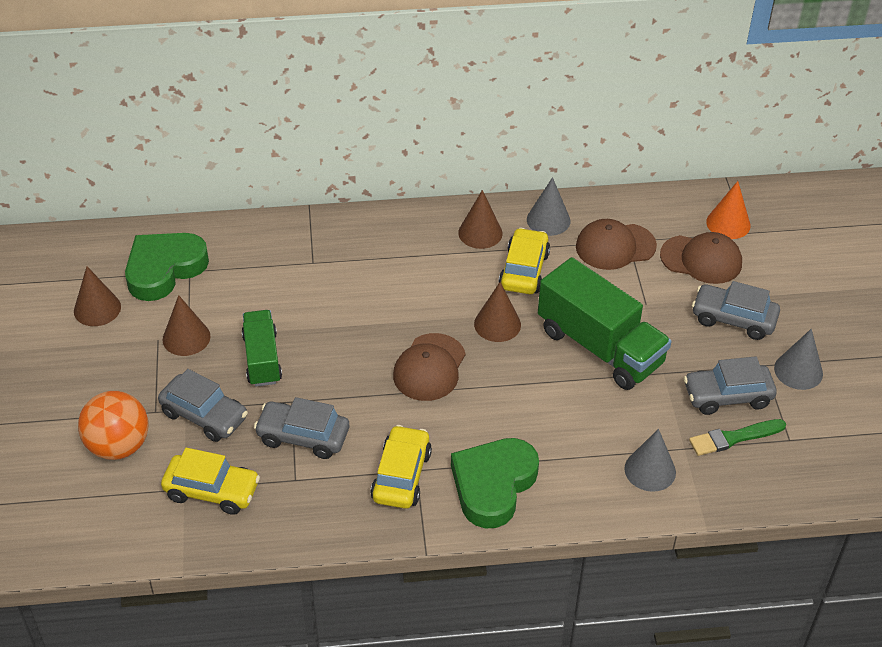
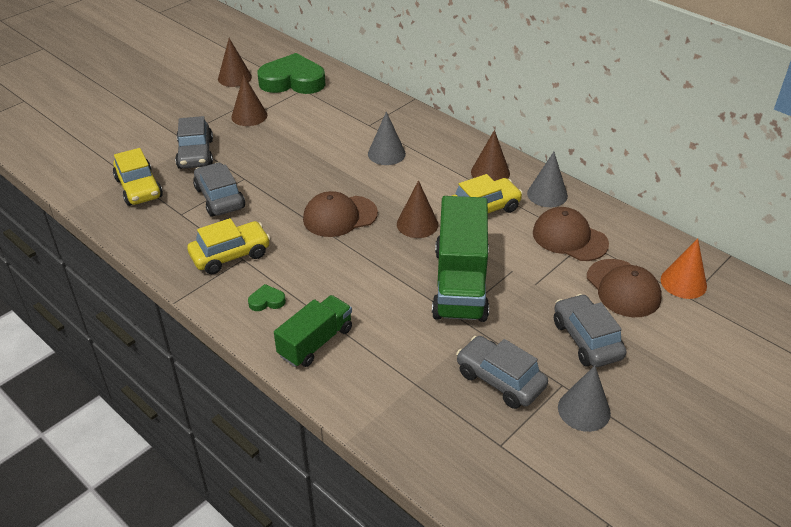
camera: 50 degrees right, 5 degrees down
(118, 446) = (139, 138): orange ball -> none
(262, 359) = (265, 149): green truck -> green truck (315, 342)
(493, 485) = (267, 301): green heart -> green heart, size x0.40
(650, 470) = (370, 375): grey cone -> grey cone (386, 154)
(733, 438) = (460, 407): green brush -> none

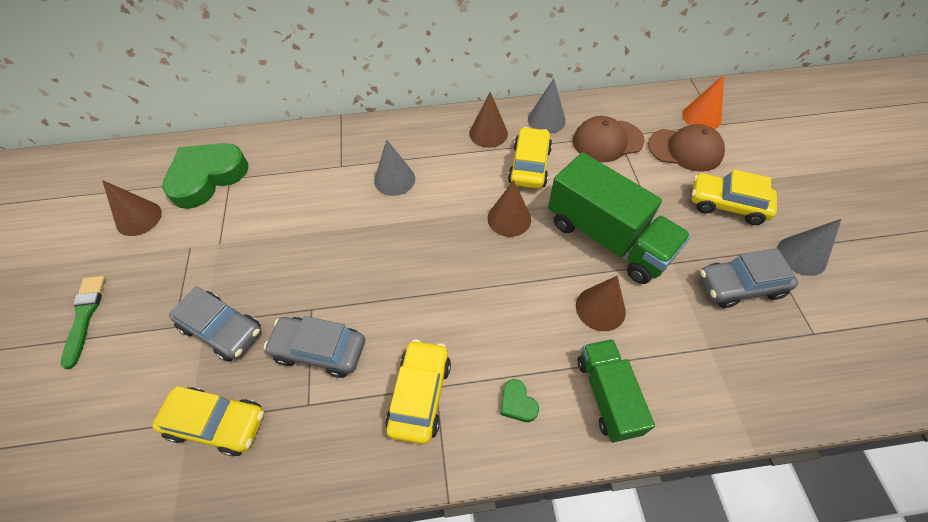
camera: 50 degrees left, 15 degrees up
(155, 103) = (85, 316): none -> green brush
(249, 116) = (217, 244): brown cone -> brown cone (600, 308)
(267, 301) = (517, 403): green heart -> green heart turned 60 degrees counterclockwise
(340, 216) = (447, 266): brown cap -> none
(586, 339) = (727, 205): grey car -> yellow car

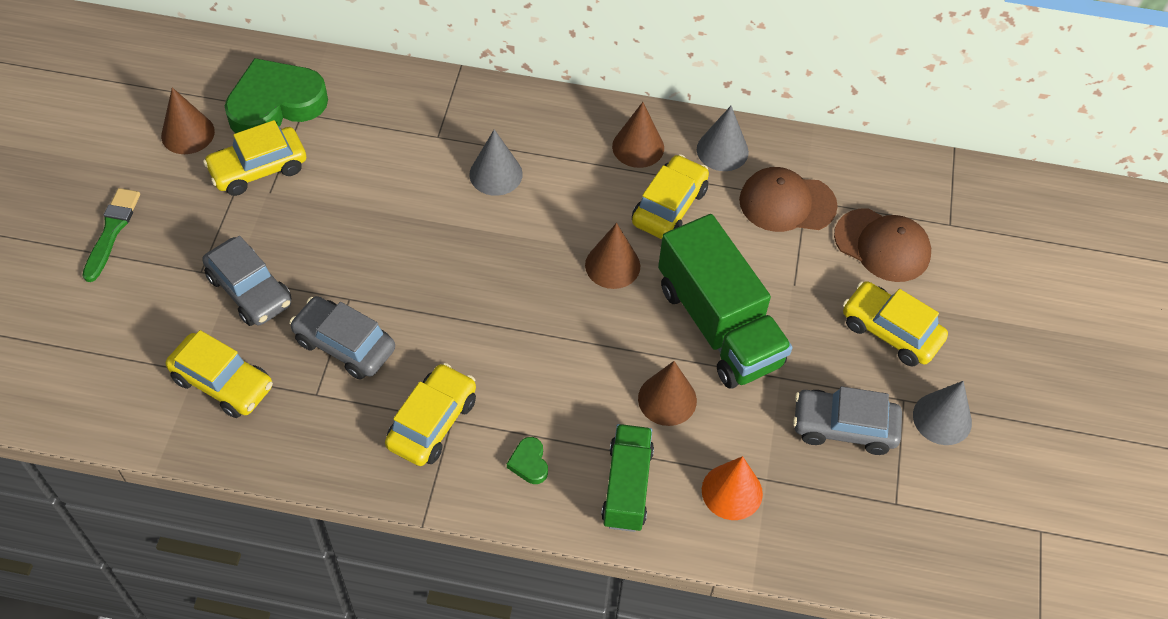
camera: 15 degrees right, 0 degrees up
(205, 228) = (258, 169): none -> yellow car
(701, 117) = (933, 207): orange cone -> orange cone (732, 491)

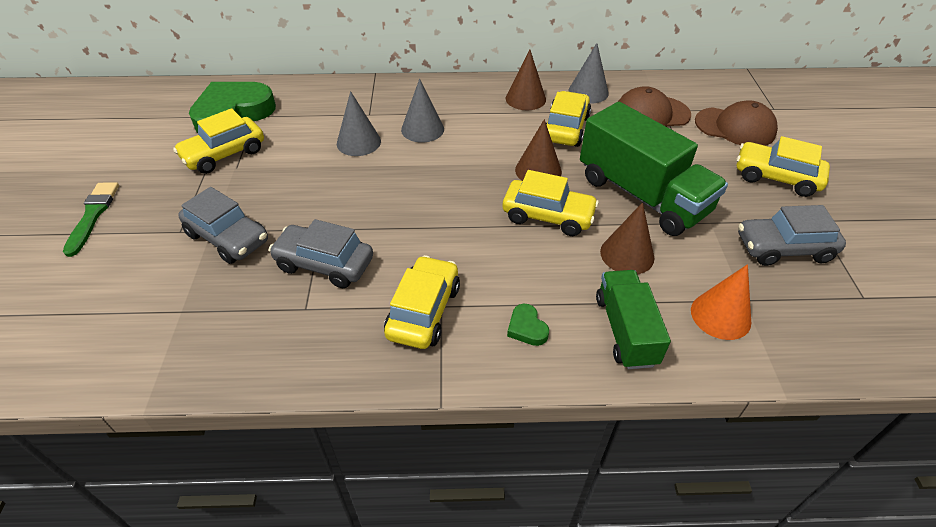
camera: 10 degrees left, 10 degrees down
(188, 133) = (160, 141): brown cone -> none
(223, 383) = (210, 315): yellow car -> yellow car (548, 216)
(942, 418) = (855, 228): grey cone -> grey cone (358, 142)

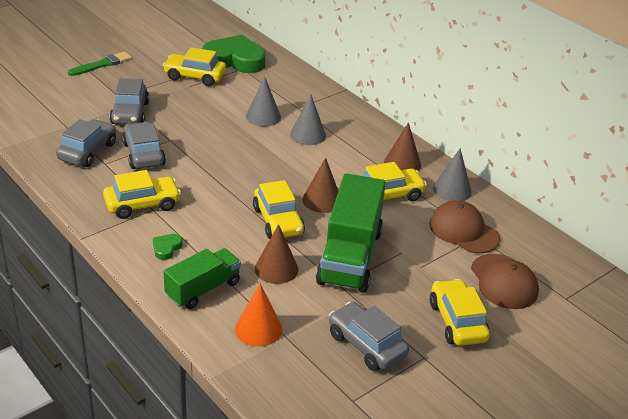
camera: 50 degrees right, 10 degrees down
(261, 314) = (88, 151): none -> grey car

